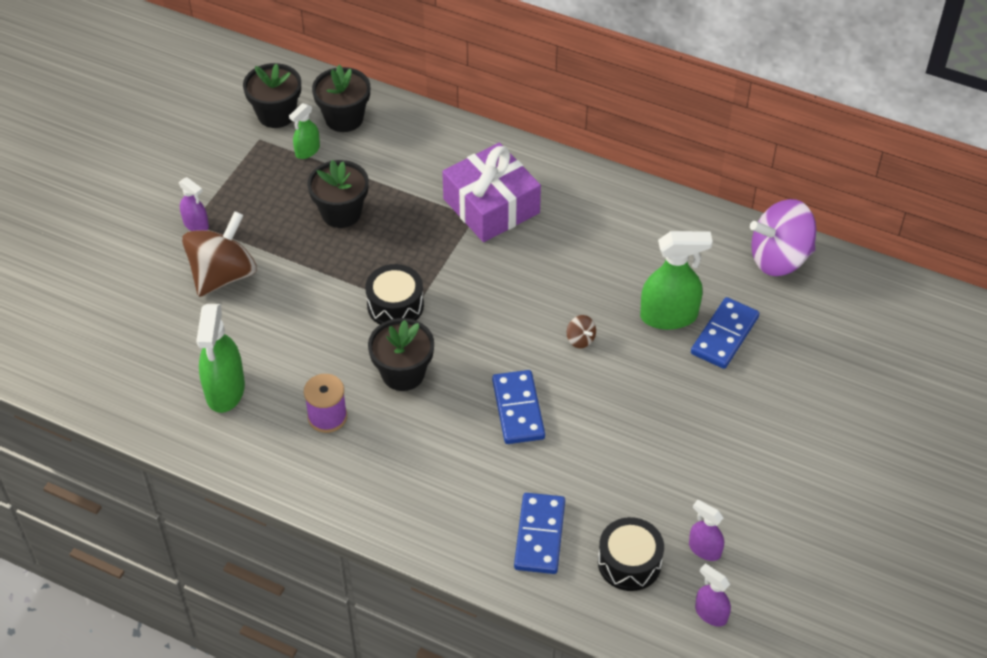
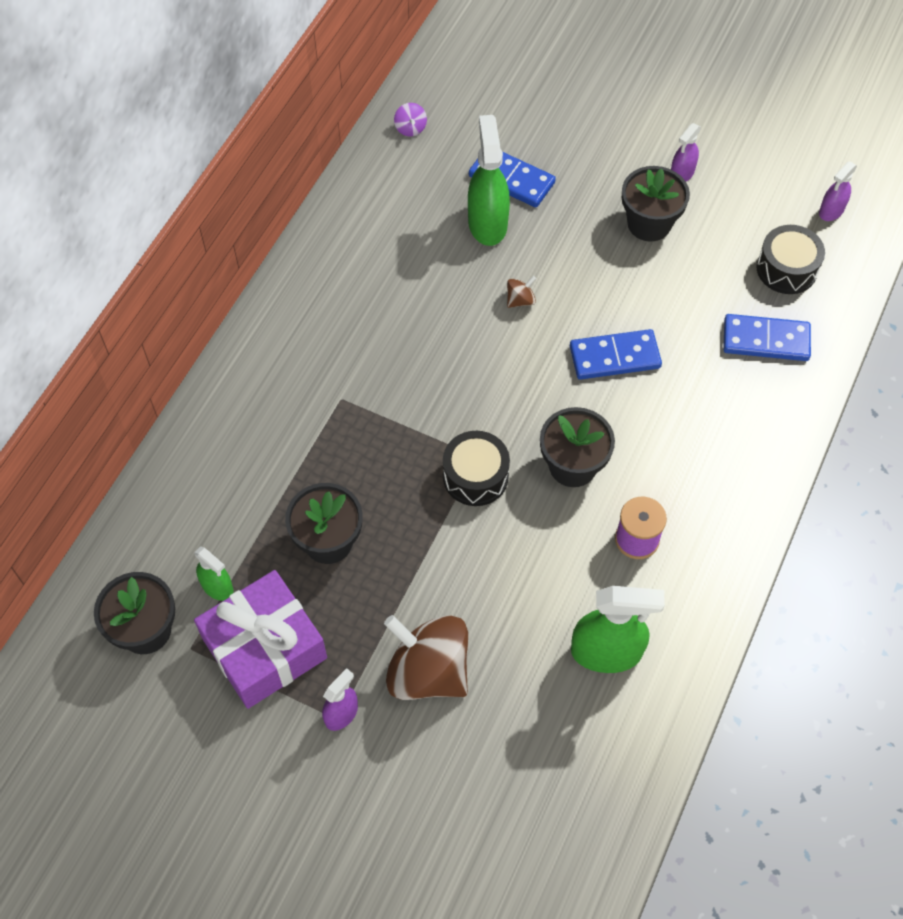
camera: 90 degrees left, 10 degrees up
(344, 118) = (162, 546): black flower pot -> black flower pot (649, 223)
(491, 206) = (325, 381): purple gift -> purple gift (264, 648)
(704, 549) = (764, 211): purple spray bottle -> purple spray bottle (682, 173)
(779, 258) = (410, 128): purple spinning top -> purple spinning top, size x0.41

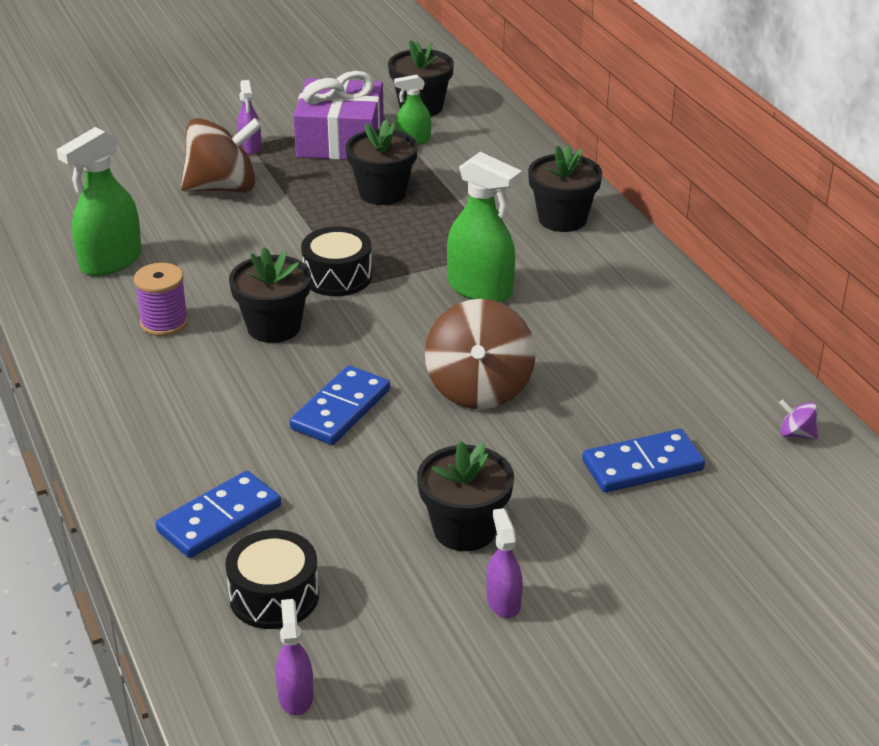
camera: 130 degrees right, 25 degrees down
(260, 389) = (562, 219): none -> black flower pot
(487, 223) = (600, 418): green spray bottle -> green spray bottle (480, 289)
(520, 300) = (479, 389): brown spinning top -> brown spinning top, size x2.45

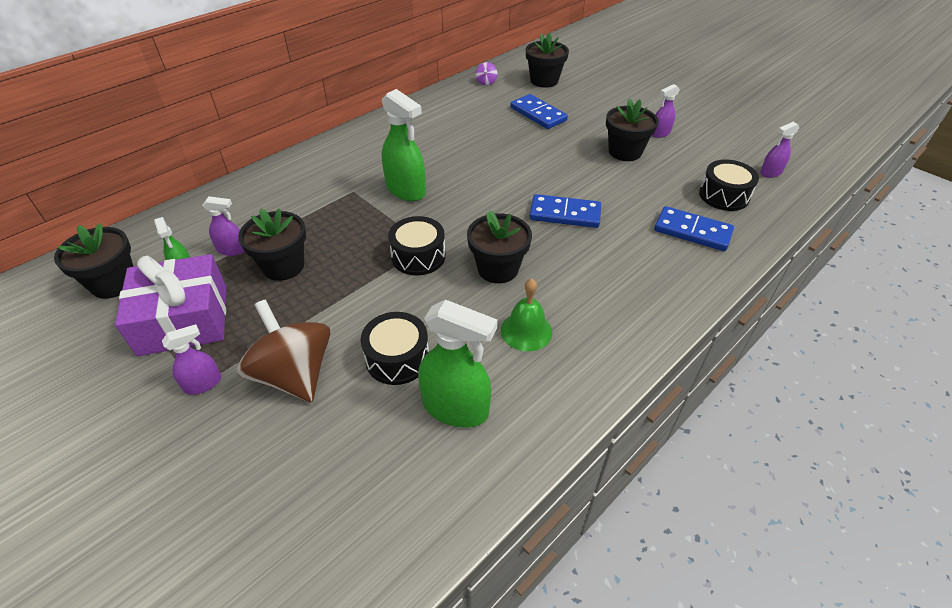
camera: 110 degrees left, 10 degrees up
(164, 323) = (526, 331): purple spool -> green bell
(195, 241) = (397, 358): none -> black drum
(432, 166) = (232, 250): none -> purple spray bottle
(479, 389) = (510, 170): brown spinning top -> none
(480, 289) = (406, 190): green spray bottle -> green spray bottle turned 120 degrees clockwise
(562, 219) = (304, 175): black flower pot -> black flower pot (544, 81)

